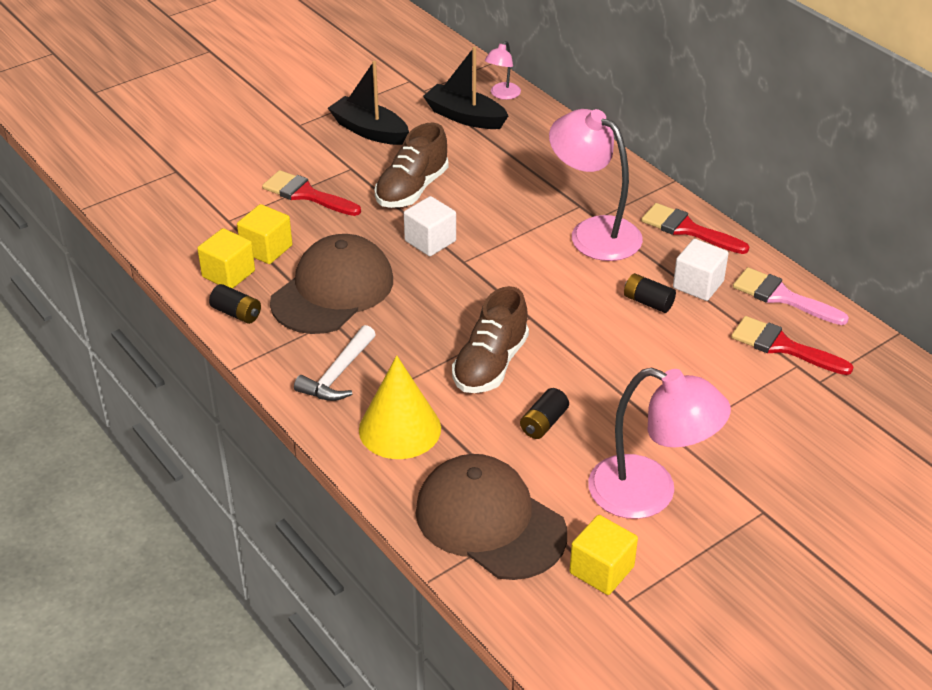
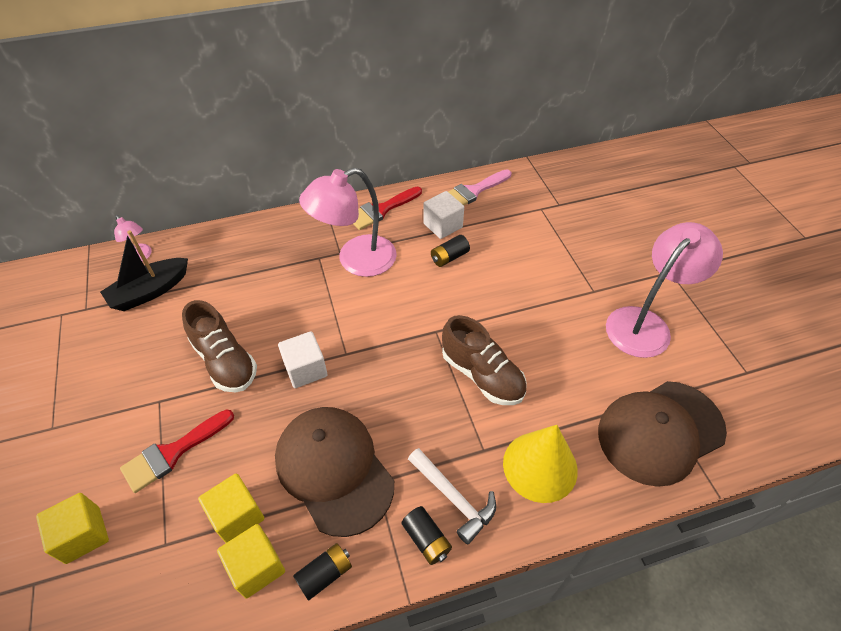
camera: 70 degrees left, 10 degrees up
(369, 131) = (112, 369): black boat -> none
(544, 423) = (559, 361): black battery -> black battery (426, 539)
(601, 570) = (716, 376): yellow cube -> yellow cube (83, 535)
(782, 346) = (521, 208): red brush -> none

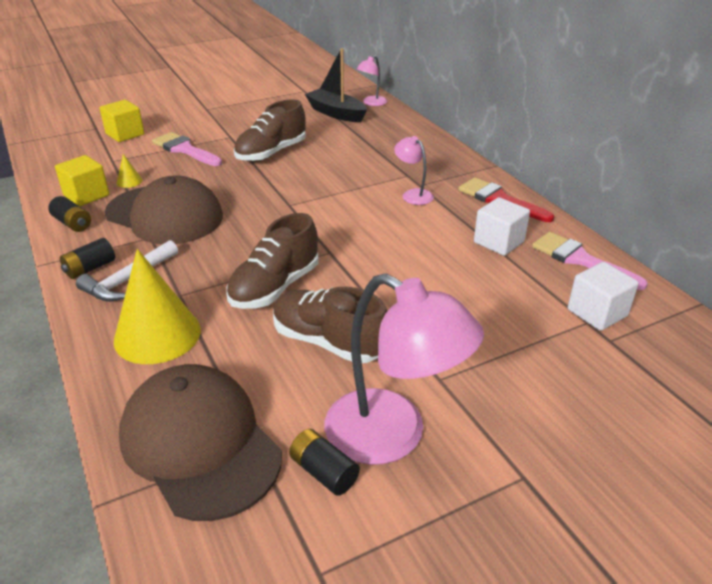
camera: 80 degrees right, 15 degrees down
(173, 453) = (184, 149): red brush -> pink brush
(237, 515) = (129, 181): yellow cube -> yellow cone
(305, 369) = (268, 188): white cube -> white cube (597, 313)
(334, 469) = (165, 215): brown cap -> brown cap turned 75 degrees clockwise
(356, 260) = (413, 194): pink lamp -> pink lamp, size x0.49
(449, 257) = (446, 251): black battery -> black battery (324, 472)
(555, 345) = (329, 342): none -> brown shoe

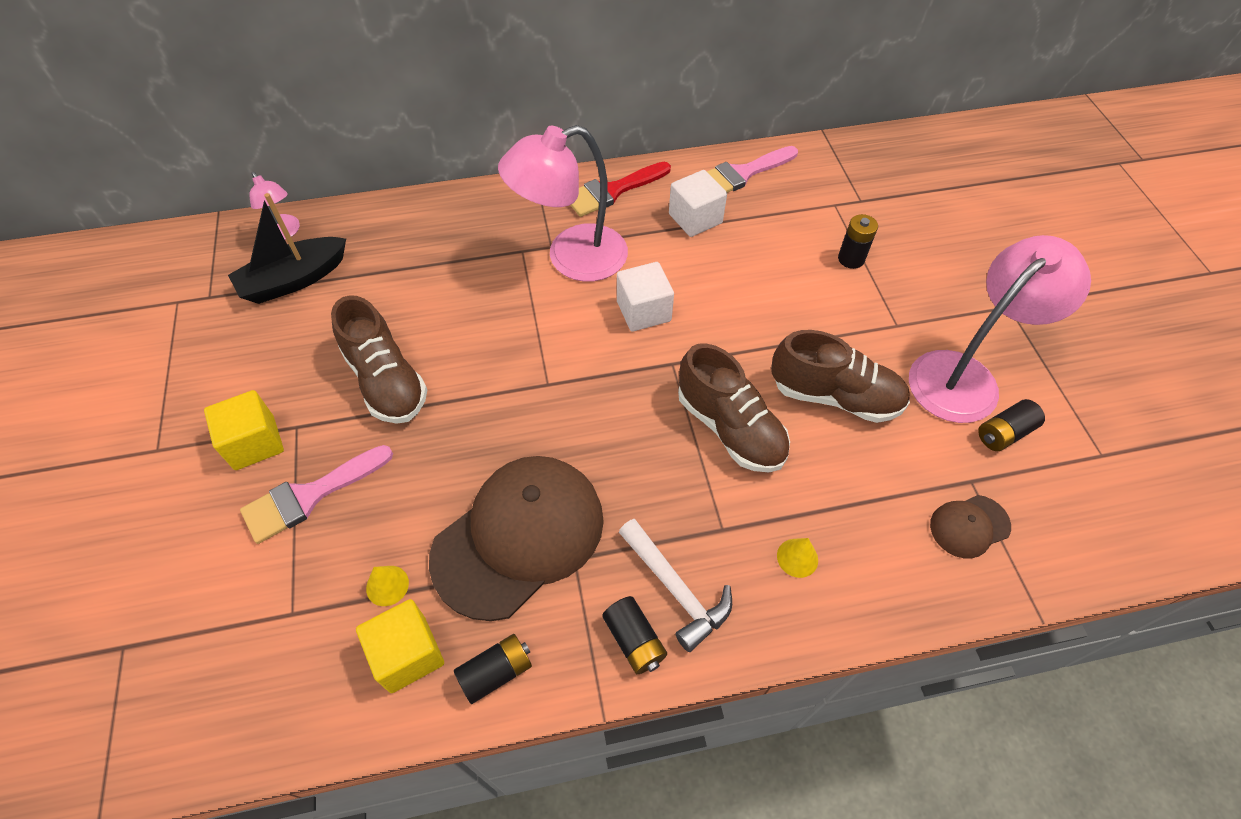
camera: 75 degrees left, 20 degrees up
(125, 134) = (188, 591): yellow cube -> yellow cube (254, 443)
(157, 335) = (797, 557): yellow cone -> yellow cone, size x0.41
(200, 444) = (969, 526): brown cap -> brown cap, size x0.45
(329, 342) = (835, 396): brown shoe -> brown shoe turned 120 degrees counterclockwise
(413, 194) = (571, 258): pink lamp -> pink lamp, size x2.05
(514, 339) = (851, 259): none -> black battery
(597, 313) = (823, 194): white cube -> white cube (643, 311)

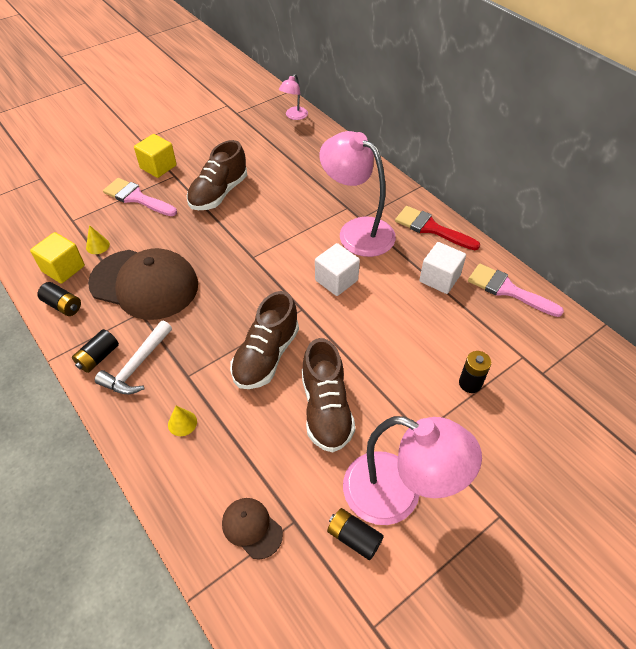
camera: 65 degrees right, 5 degrees down
(294, 280) = (265, 133): black boat -> none

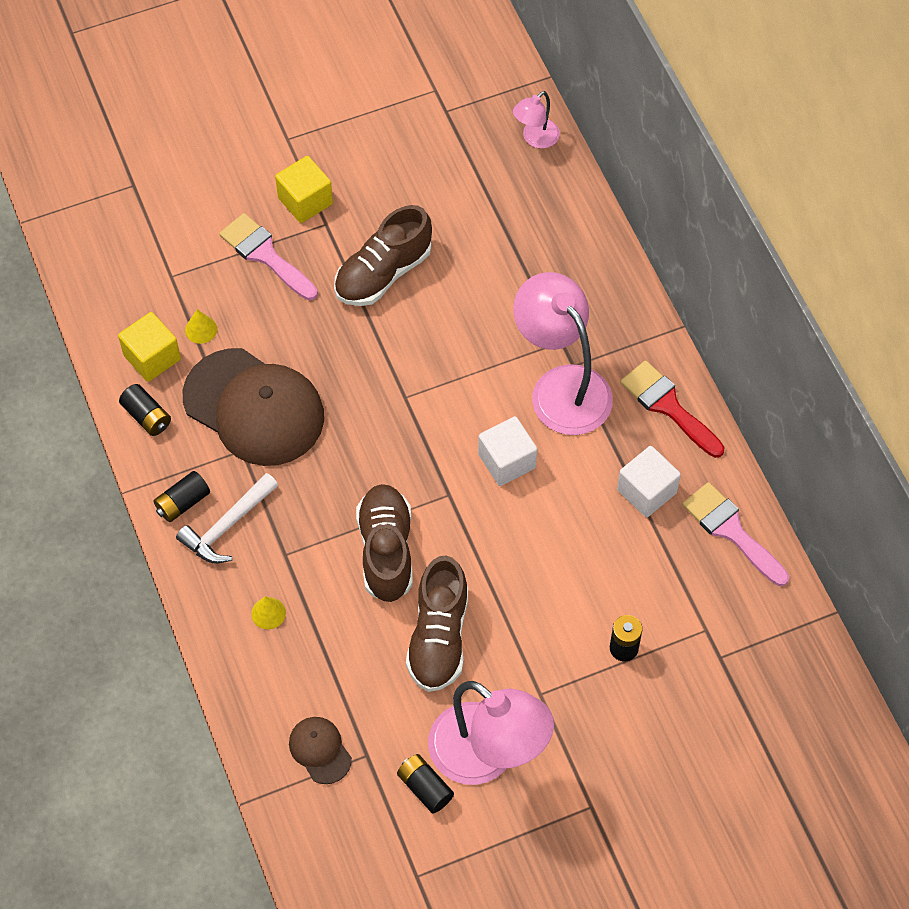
camera: 15 degrees right, 10 degrees up
(266, 356) = (386, 551): brown shoe -> brown shoe turned 135 degrees clockwise

